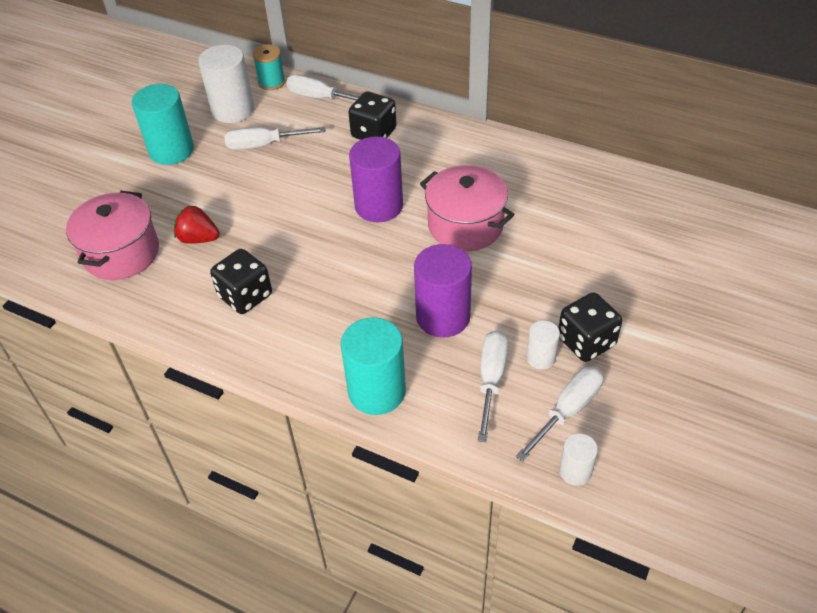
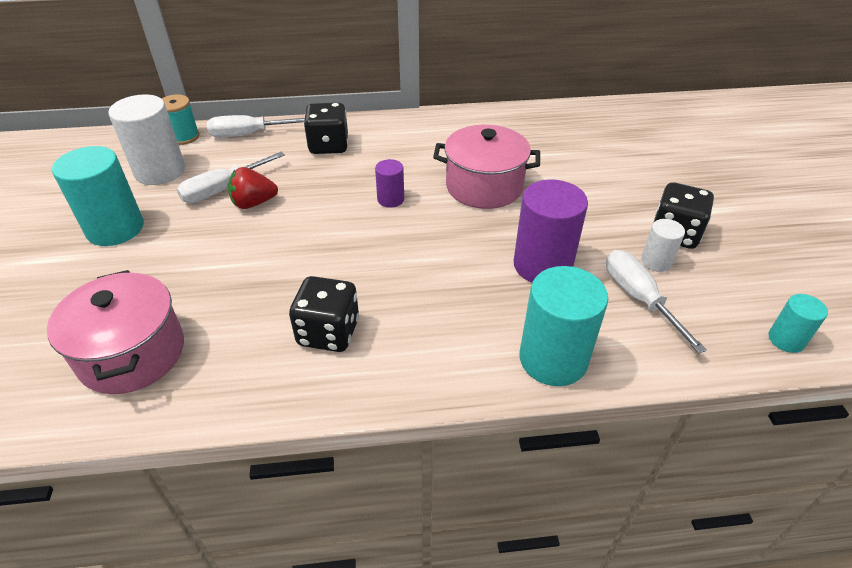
camera: 35 degrees left, 5 degrees down
(198, 239) = (222, 299): red strawberry -> red strawberry (253, 203)
(379, 206) = (390, 199): purple cylinder -> purple cylinder, size x0.52
(567, 411) = (723, 293): white screwdriver -> none
(575, 471) = (786, 339): white cylinder -> turquoise cylinder

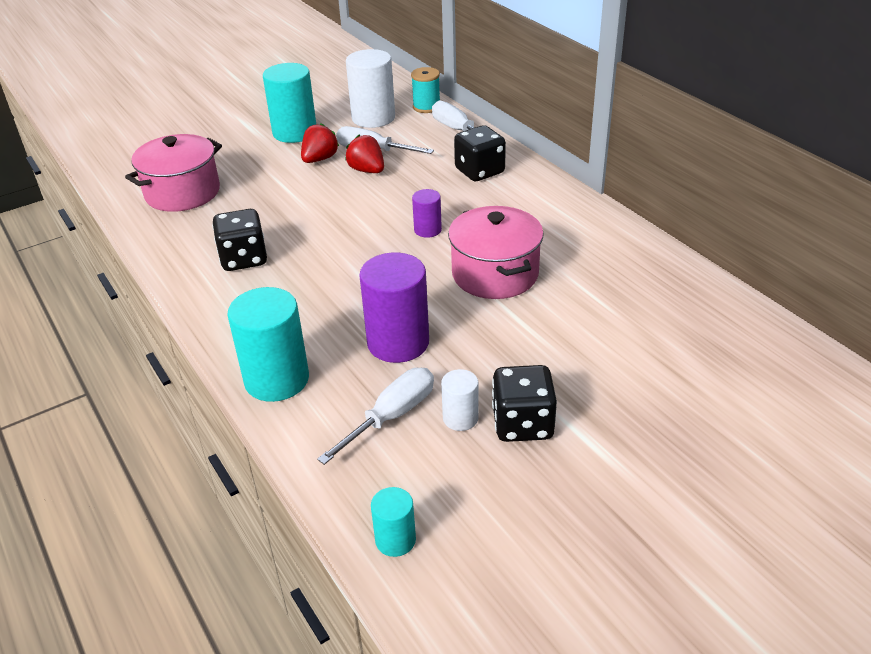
camera: 65 degrees right, 5 degrees down
(194, 226) = (320, 159): none -> red strawberry

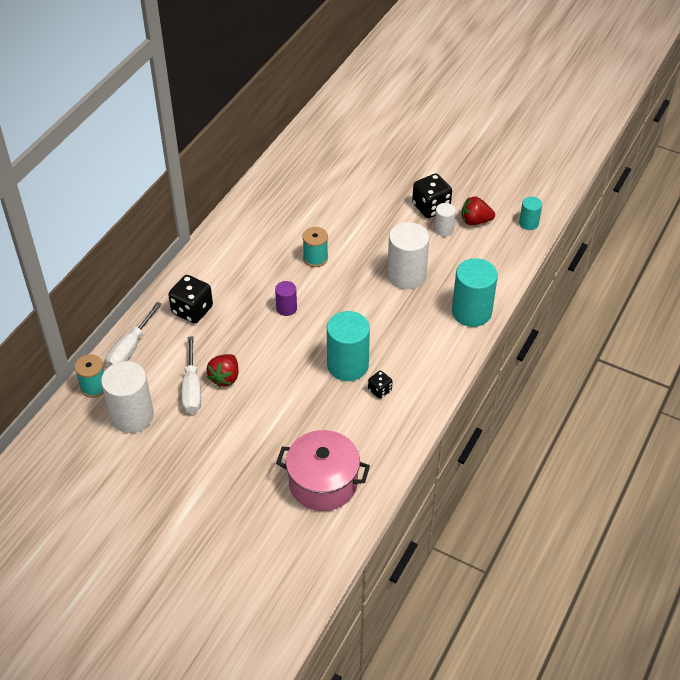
camera: 120 degrees left, 10 degrees up
(244, 259) = (379, 390): black dice -> black dice, size x0.54
(295, 132) = (185, 461): turquoise cylinder -> turquoise cylinder (347, 365)
(320, 159) = (223, 418): red strawberry -> red strawberry (475, 221)
(391, 417) = (462, 254): white screwdriver -> none
(398, 342) = (406, 275): purple cylinder -> white cylinder
(495, 274) = (315, 258): pink pot -> turquoise spool

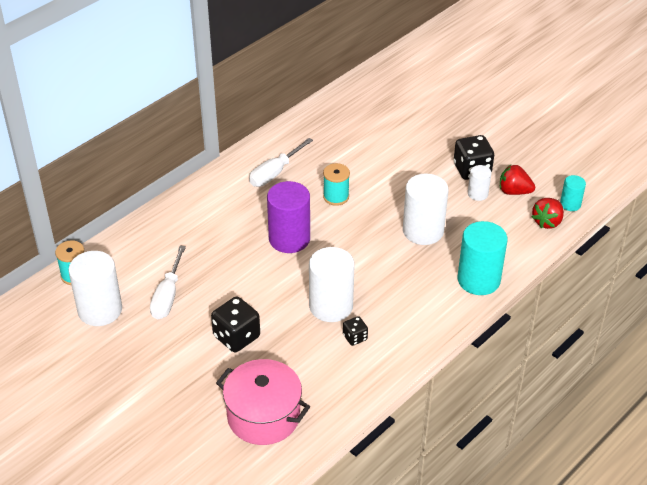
camera: 15 degrees right, 5 degrees down
(130, 348) = (123, 246): white screwdriver -> white screwdriver (275, 173)
(192, 310) = (196, 222): black dice -> black dice (236, 337)
(225, 378) = (203, 293): red strawberry -> red strawberry (547, 222)
(286, 308) = (289, 239): purple cylinder -> purple cylinder, size x1.92
(347, 365) = (331, 306): turquoise cylinder -> white cylinder

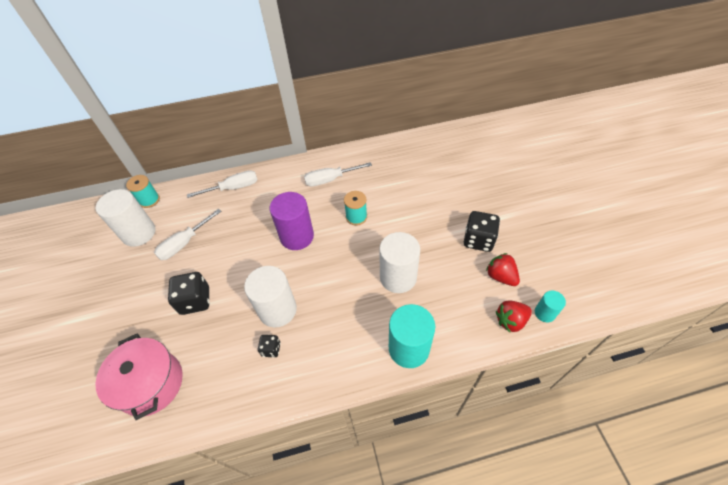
camera: 35 degrees right, 10 degrees up
(168, 223) = (233, 188): none -> white screwdriver
(477, 194) = (467, 264): white cylinder -> none

